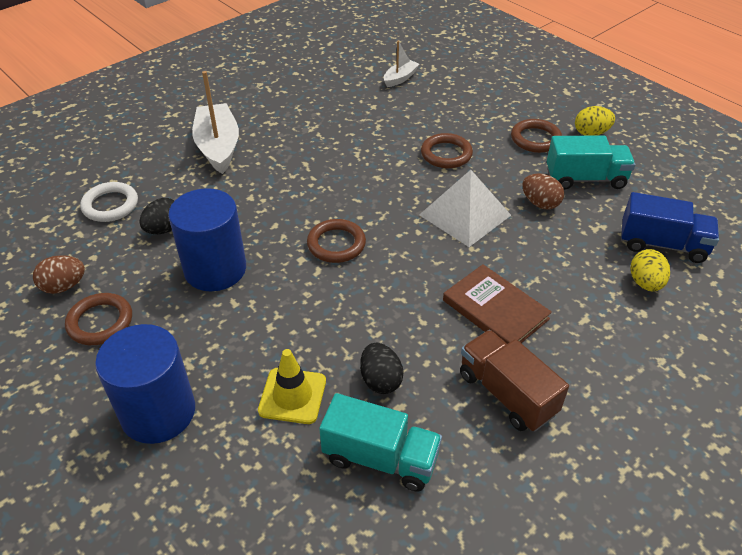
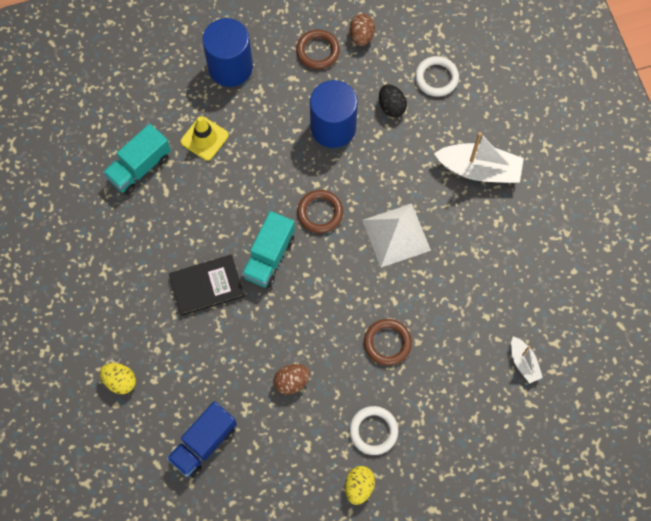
camera: 115 degrees right, 25 degrees up
(380, 380) = (189, 190): black egg -> none
(464, 215) = (307, 317): white pyramid -> white pyramid (396, 235)
(495, 309) = (207, 286): brown book -> black book
(507, 394) = (142, 255): brown truck -> none
(535, 139) = (373, 431): brown ring -> white ring
(585, 179) = (302, 438): turquoise truck -> turquoise truck (269, 257)
(645, 283) = (176, 402): yellow egg -> yellow egg (120, 381)

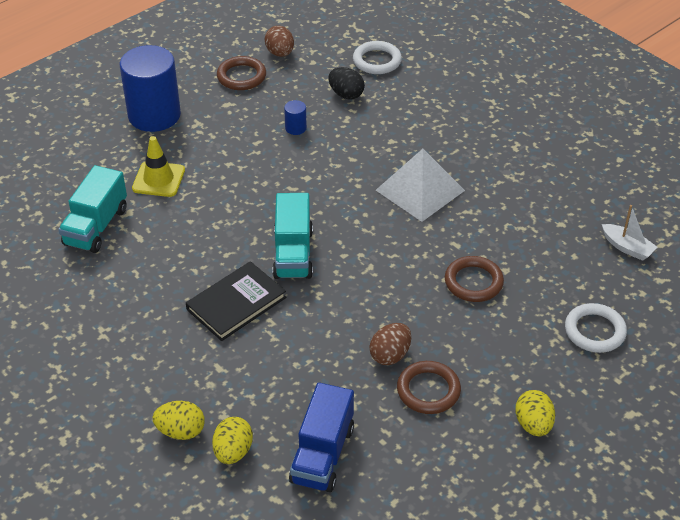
camera: 25 degrees left, 25 degrees down
(146, 413) = (233, 452): none -> yellow egg
(320, 213) = (326, 199): brown ring -> brown ring (428, 390)
(333, 127) = (295, 128): blue cylinder -> blue cylinder, size x0.40
(373, 431) = (513, 366): white ring -> white ring (594, 331)
(479, 170) = (468, 114): white boat -> none

